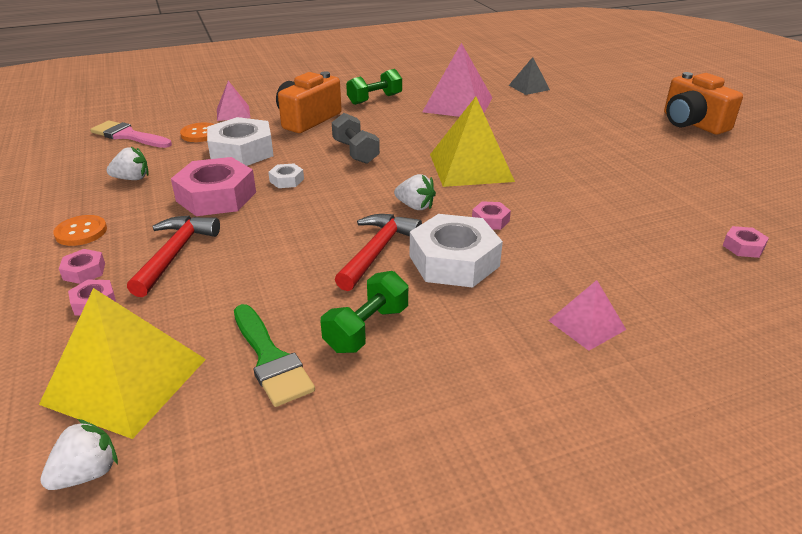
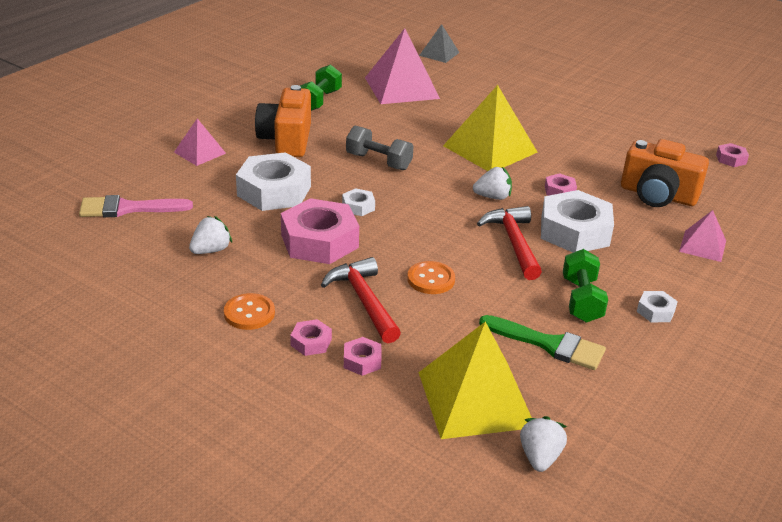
camera: 35 degrees left, 0 degrees up
(200, 134) = (202, 185): orange button -> orange button (431, 279)
(432, 373) = (655, 311): none -> white nut
(692, 123) = (601, 61): orange camera -> orange camera (658, 195)

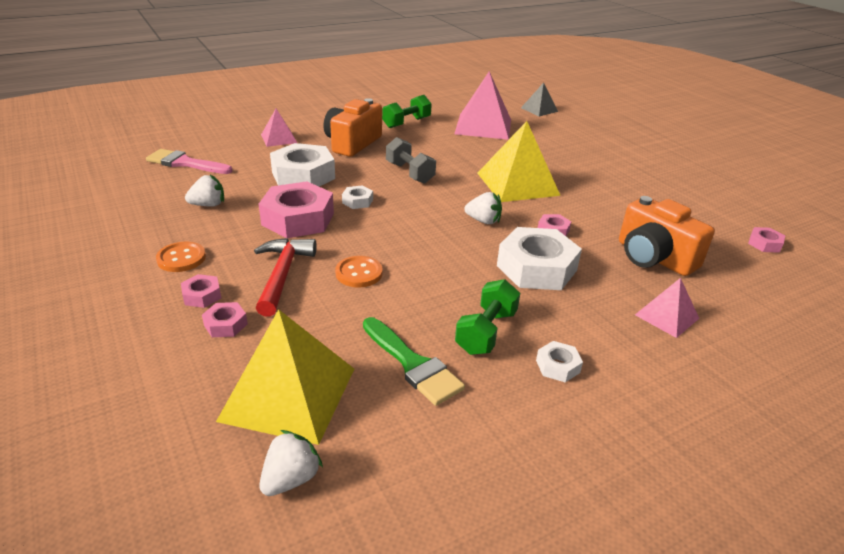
camera: 25 degrees right, 0 degrees up
(514, 243) = (467, 263): red hammer -> none

